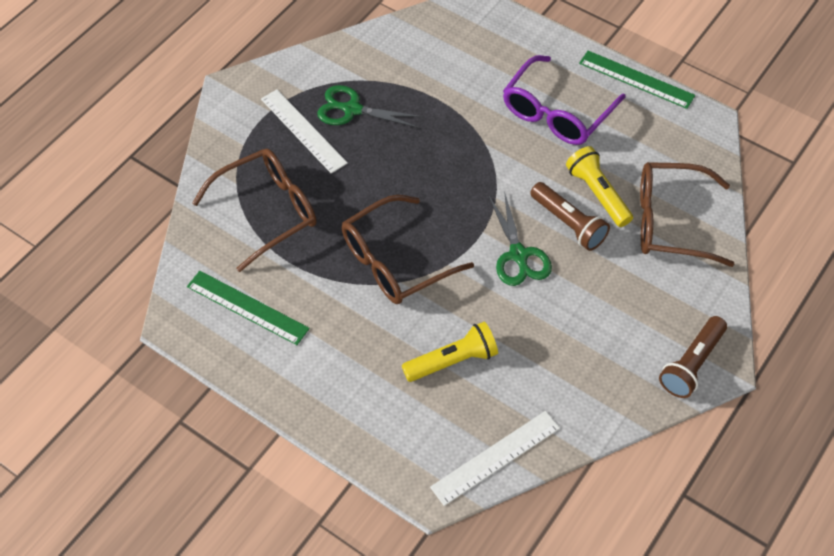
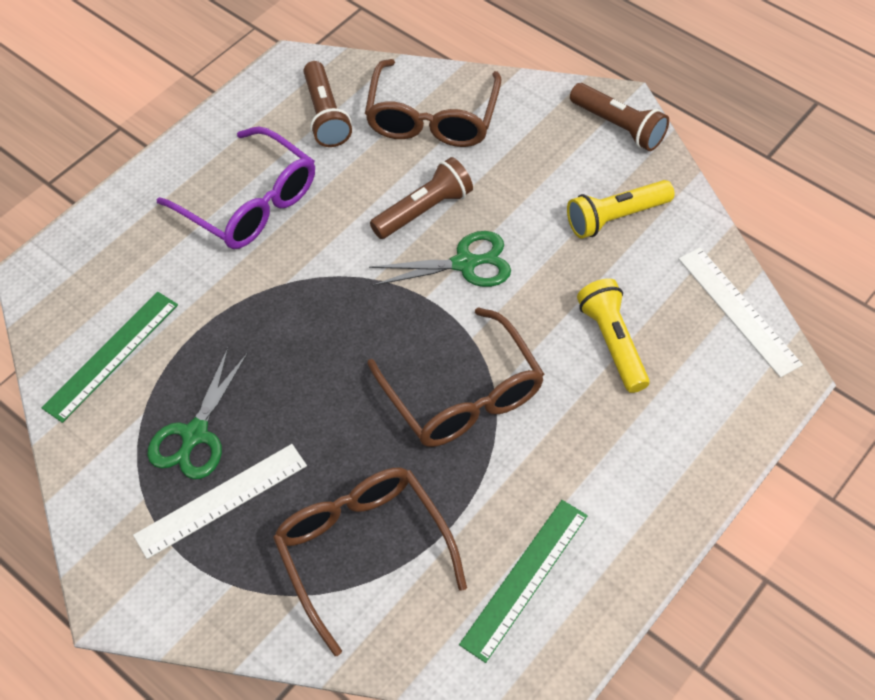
camera: 85 degrees left, 0 degrees up
(597, 193) = (383, 178): yellow flashlight -> yellow flashlight (615, 217)
(636, 79) = (214, 120): green ruler -> green ruler (111, 355)
(657, 149) = (325, 115): none -> brown flashlight

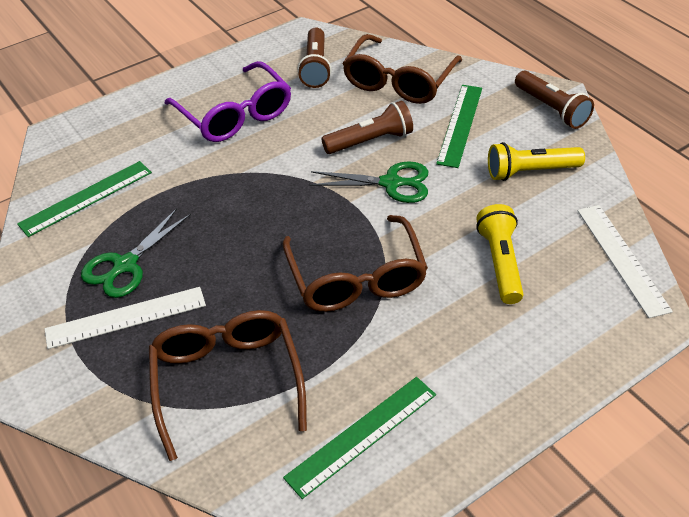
camera: 15 degrees right, 10 degrees down
(521, 168) = (460, 125): none -> green ruler

